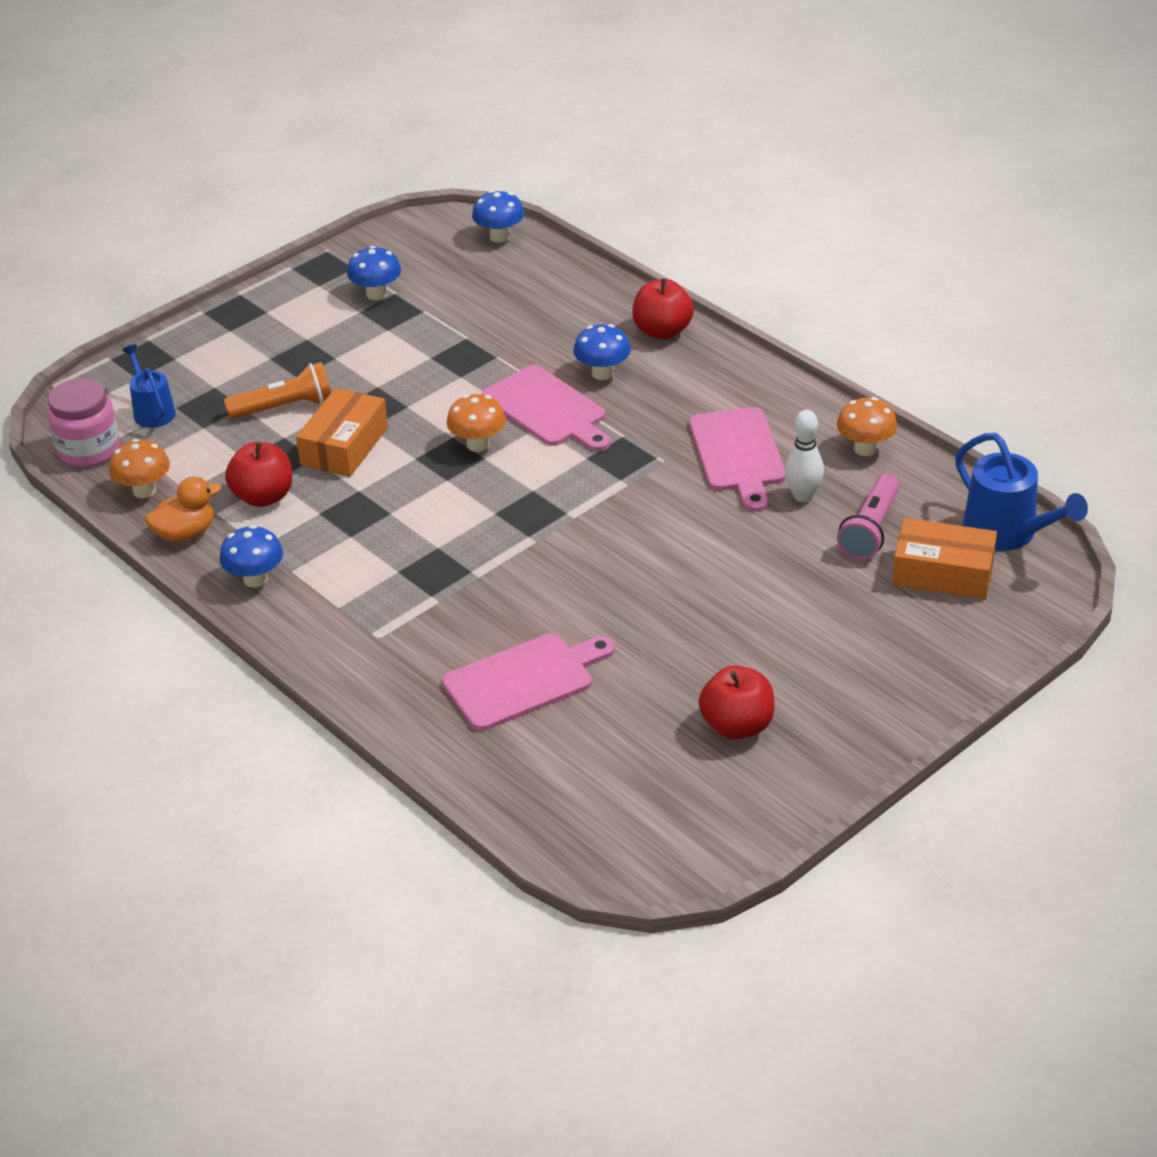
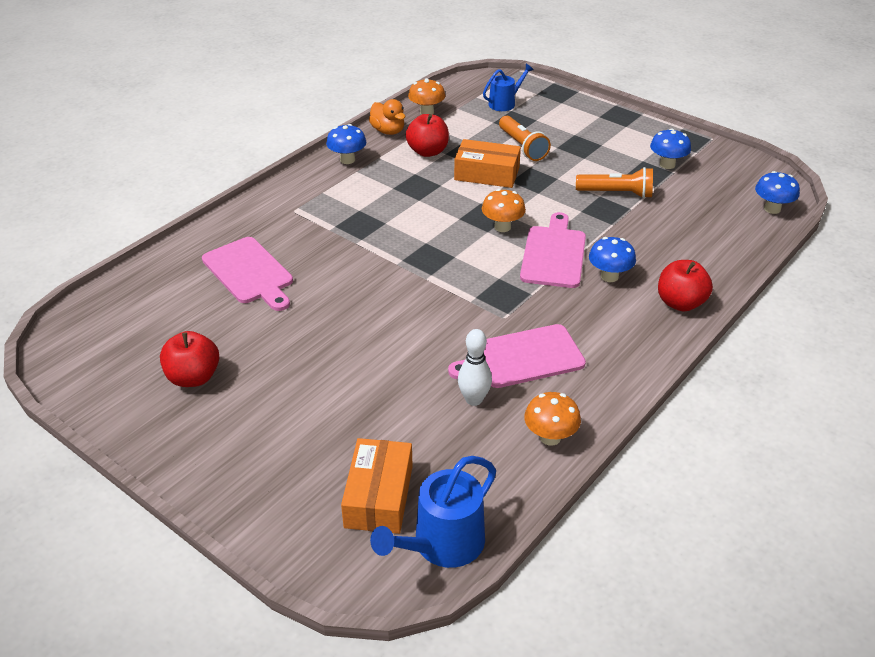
camera: 80 degrees right, 0 degrees up
(89, 450) = (461, 90): pink jar -> none
(430, 343) = (616, 193): none -> orange flashlight
(548, 409) = (553, 254): pink cutting board -> pink cutting board turned 150 degrees clockwise
(870, 530) = (434, 445): pink flashlight -> none

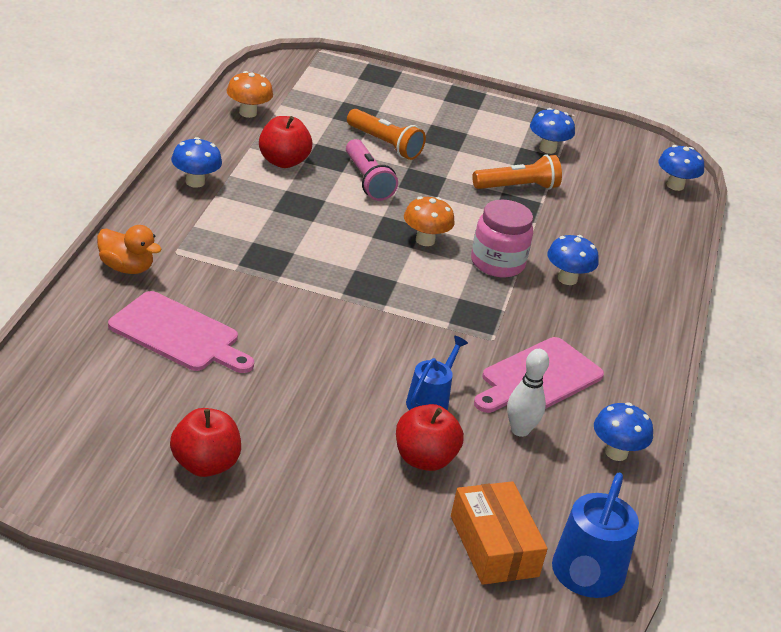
camera: 30 degrees left, 5 degrees down
(388, 131) = (218, 141): orange duck -> orange duck (126, 268)
(487, 174) = (367, 181): orange box -> pink flashlight
(504, 103) = (330, 93): blue watering can -> blue watering can (430, 401)
(550, 437) = (616, 453): orange mushroom -> blue mushroom
(553, 254) = (497, 263): pink cutting board -> pink jar
(680, 303) = (650, 296): red apple -> red apple (424, 459)

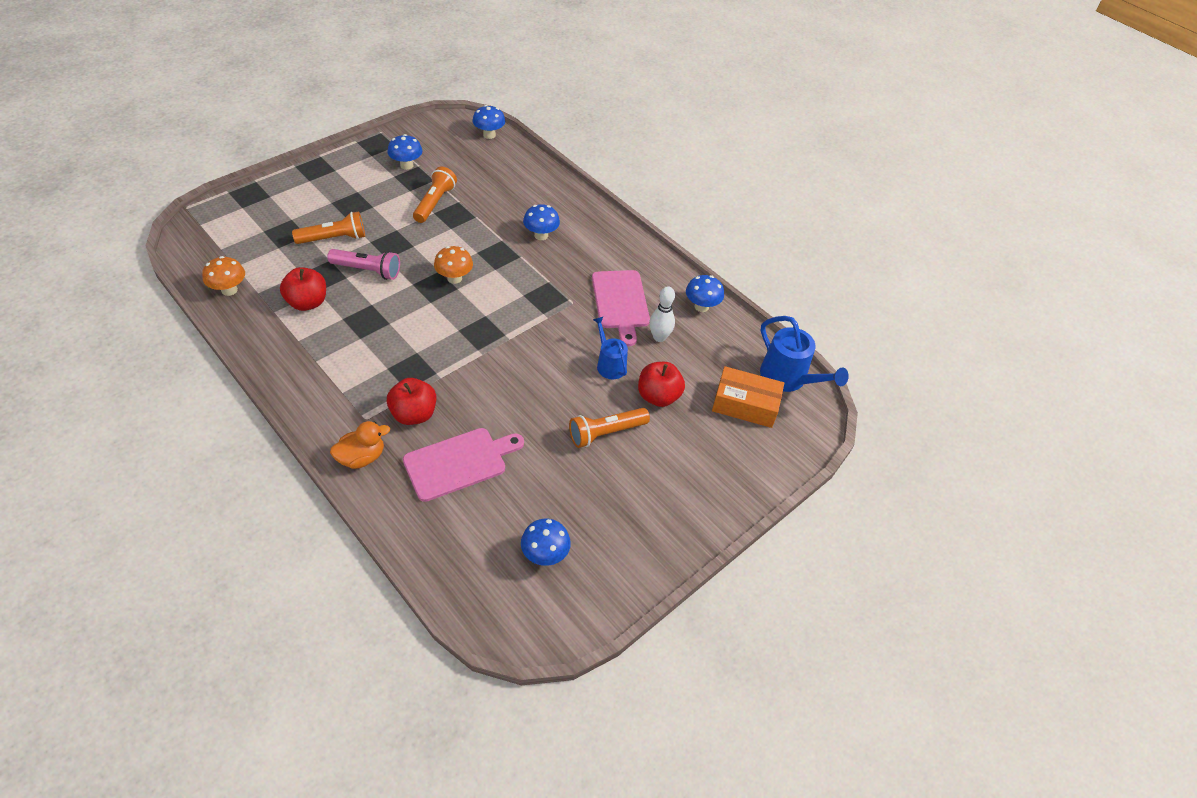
camera: 55 degrees left, 15 degrees up
(195, 182) = (290, 365): blue mushroom -> blue mushroom (545, 554)
(204, 465) = (599, 513): red apple -> red apple (414, 414)
(324, 432) = (606, 433): none -> orange flashlight
(497, 263) = (503, 257): pink jar -> none

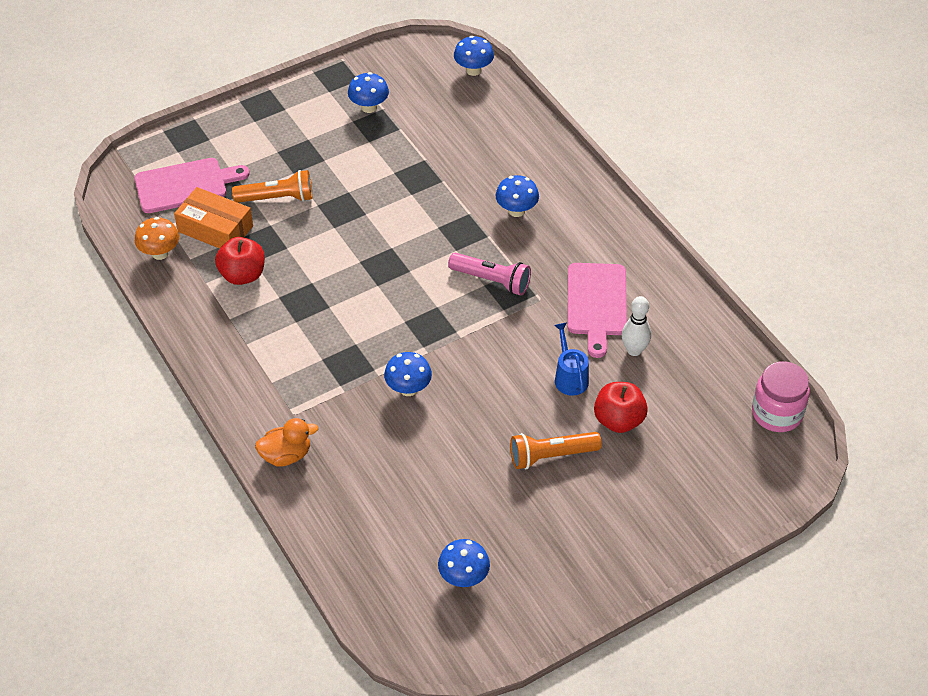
camera: 15 degrees right, 0 degrees up
(367, 270) = (311, 241): pink flashlight -> pink flashlight (492, 280)
(414, 414) = (345, 414): red apple -> none
(435, 203) = (397, 159): orange flashlight -> none
(454, 278) = (408, 258): orange mushroom -> none
(459, 462) = (387, 471): pink cutting board -> pink cutting board (185, 185)
(701, 306) = (693, 316): blue mushroom -> blue mushroom (408, 389)
(745, 404) = (718, 439): orange box -> orange box (215, 229)
(787, 378) = (777, 413): blue watering can -> pink jar

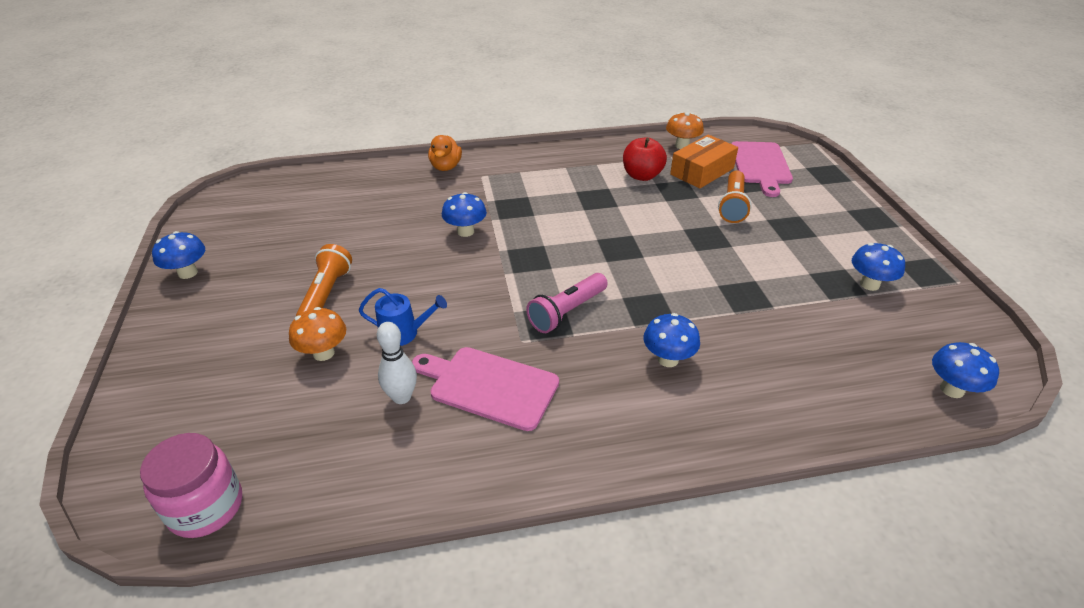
camera: 110 degrees right, 10 degrees down
(463, 578) = (264, 220): blue mushroom -> blue mushroom (188, 273)
(618, 420) = (323, 353): red apple -> orange mushroom

